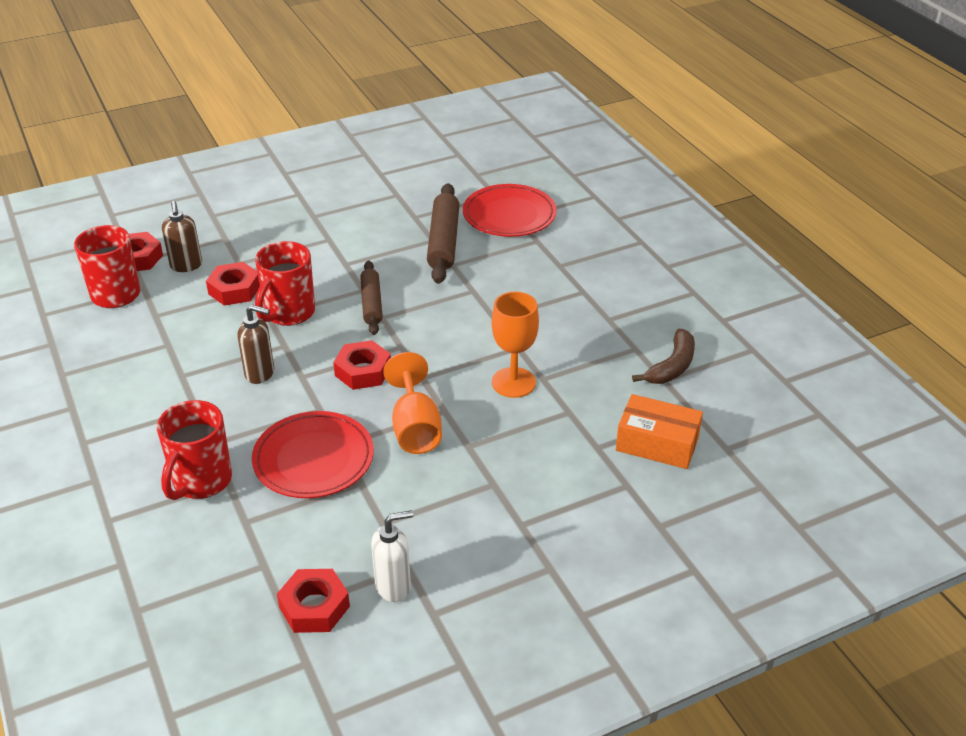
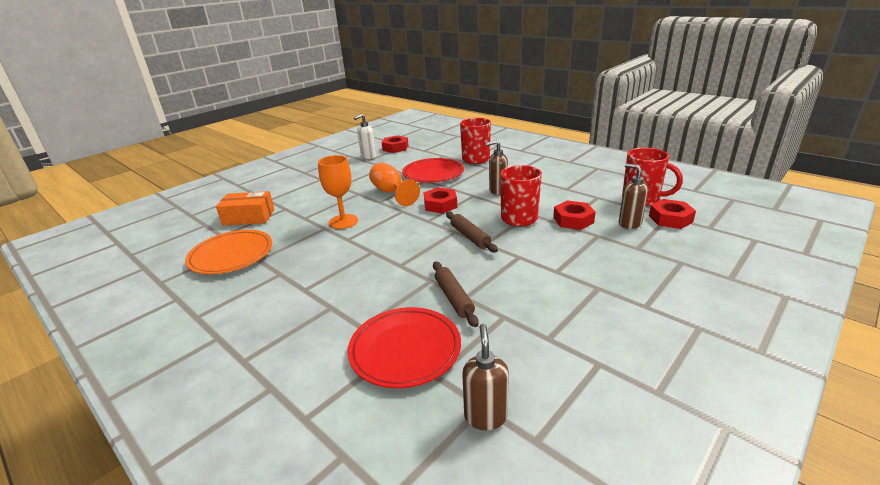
camera: 160 degrees right, 10 degrees down
(444, 242) = (453, 298): brown rolling pin -> brown rolling pin, size x0.65
(478, 169) = (485, 416): none -> brown soap dispenser
(672, 366) = (231, 255): brown banana -> orange plate

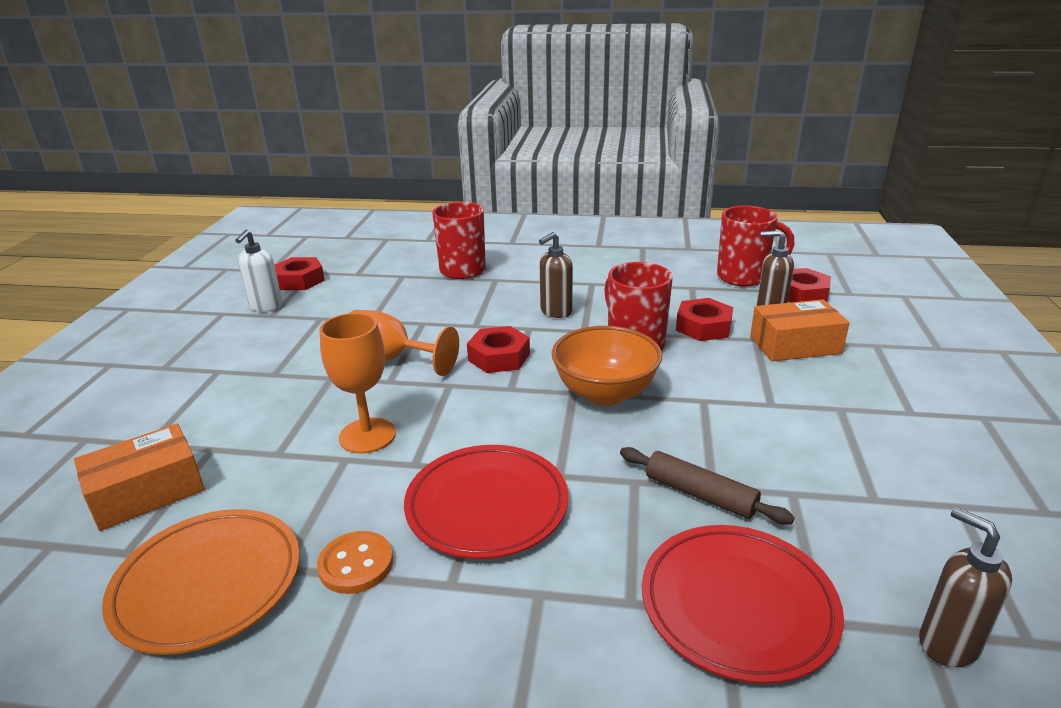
camera: 35 degrees left, 0 degrees up
(281, 268) = (356, 564): none -> orange button
(433, 174) = (423, 309): red plate -> red plate (487, 505)
(470, 237) = (605, 393): brown rolling pin -> orange bowl
(620, 246) = (795, 345): none -> orange box

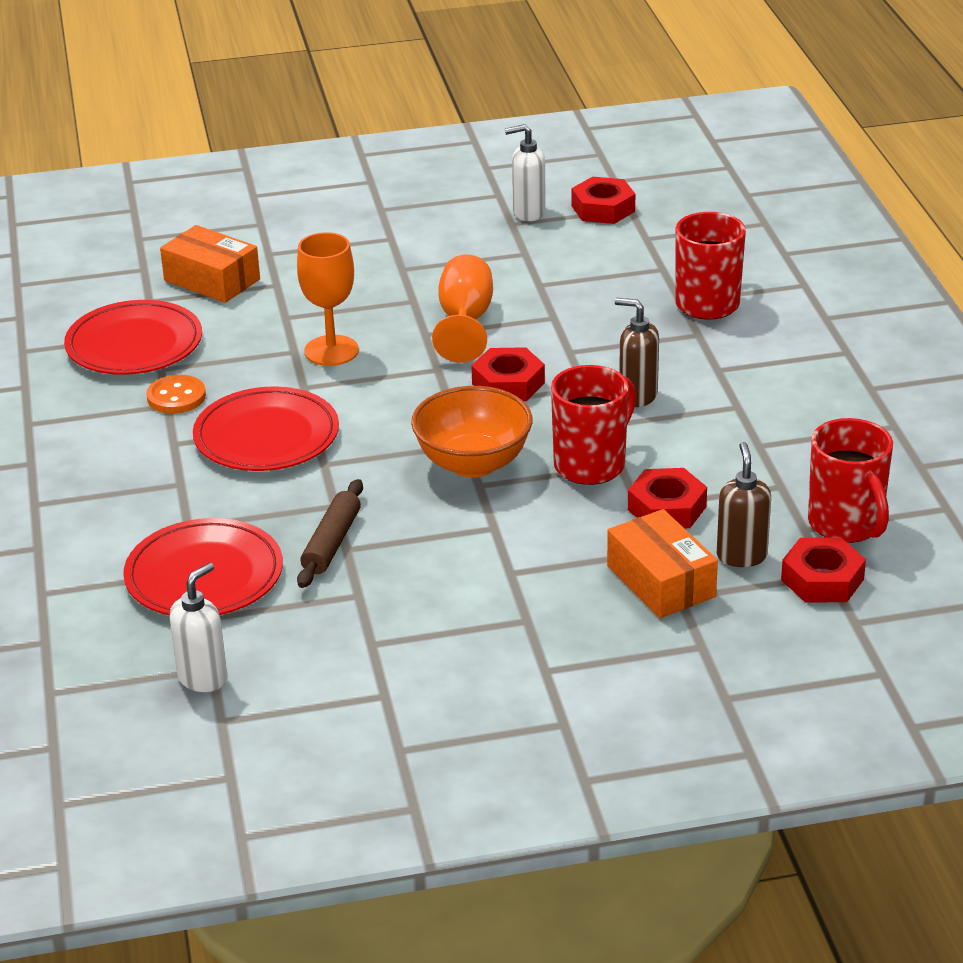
camera: 70 degrees right, 5 degrees up
(208, 583) = (134, 345): orange plate -> red plate
(947, 643) = (203, 678): brown soap dispenser -> white soap dispenser

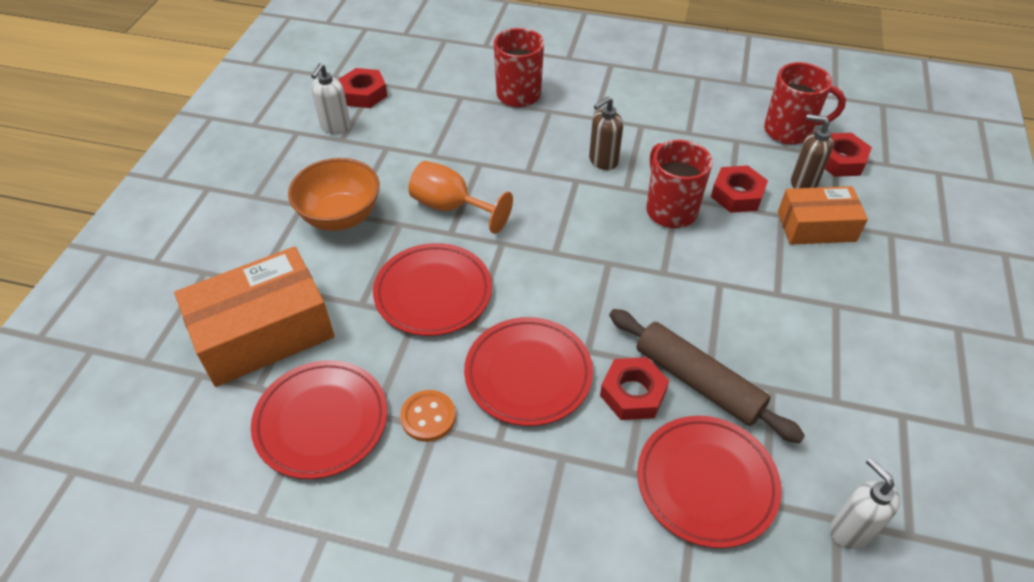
camera: 65 degrees left, 15 degrees up
(212, 280) = (263, 332): orange box -> orange box, size x1.60
(331, 351) = (433, 293): orange goblet -> red plate
(331, 543) = (697, 382): brown rolling pin -> brown rolling pin, size x1.53
(473, 463) = (636, 266): orange bowl -> orange bowl (340, 216)
(508, 383) = (547, 214): red nut -> red nut (633, 393)

